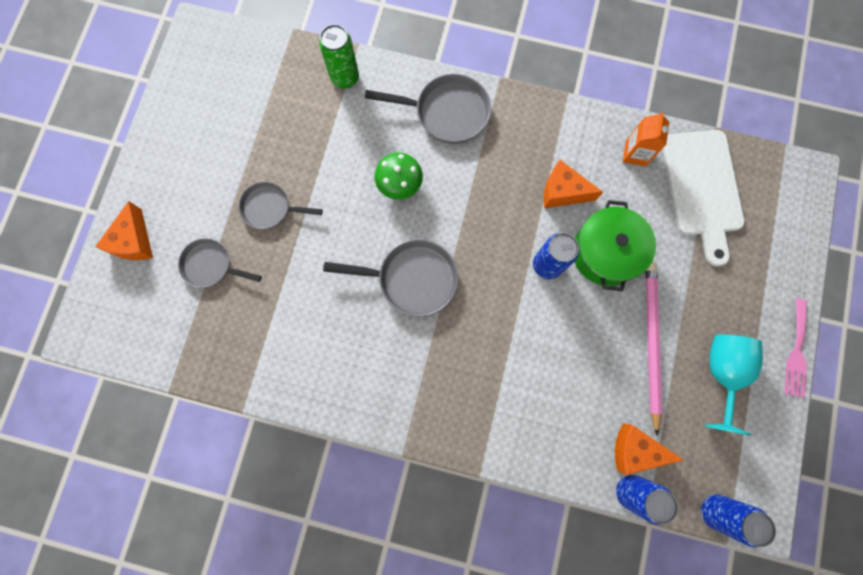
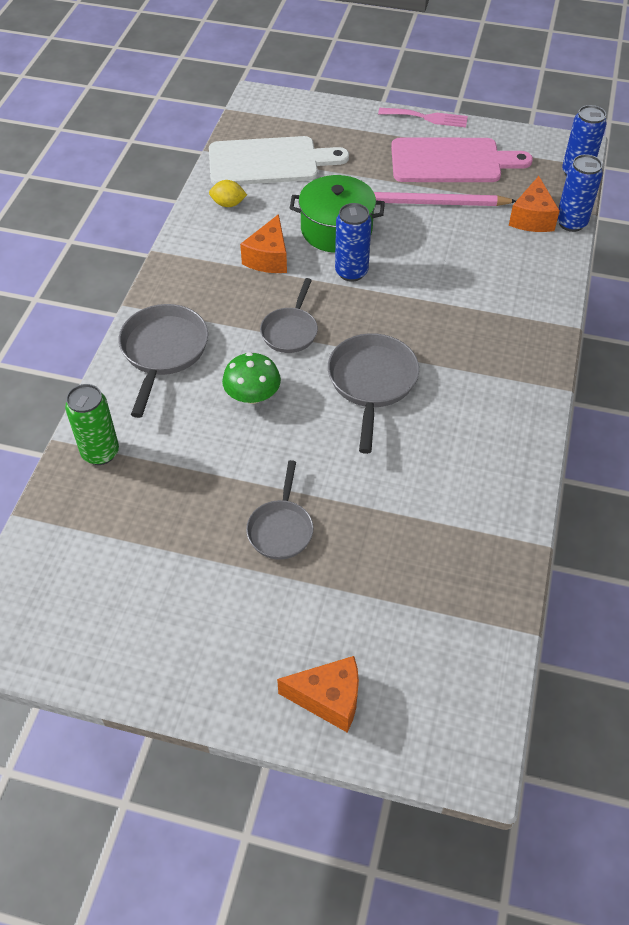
camera: 90 degrees left, 25 degrees down
(211, 266) = (362, 594): grey pan -> grey pan (290, 331)
(635, 153) = (228, 204): orange carton -> yellow lemon
(722, 373) = (451, 161): turquoise goblet -> pink cutting board

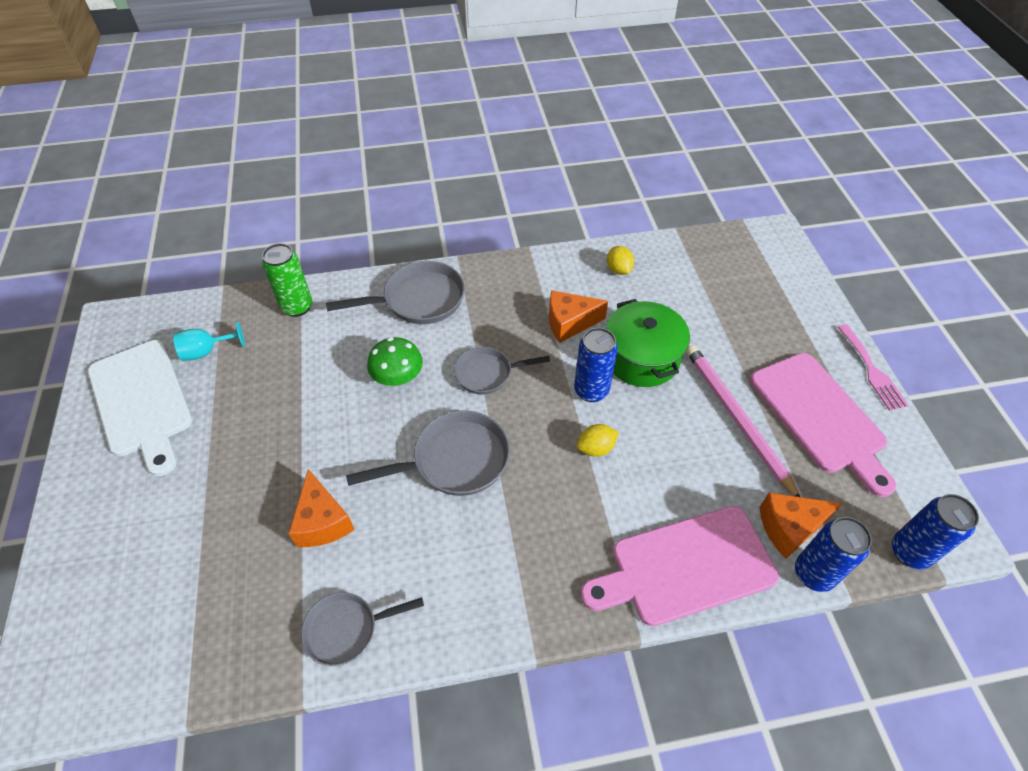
camera: 65 degrees right, 0 degrees up
(110, 548) = (207, 351): none -> turquoise goblet
(269, 162) = (695, 274): white cutting board -> white cutting board (142, 401)
(281, 529) = (257, 454): grey pan -> grey pan (347, 629)
(329, 699) = (86, 558): orange cheese -> orange cheese (322, 521)
(410, 291) = (596, 448): none -> yellow lemon
(537, 282) = (686, 567): none -> pink cutting board

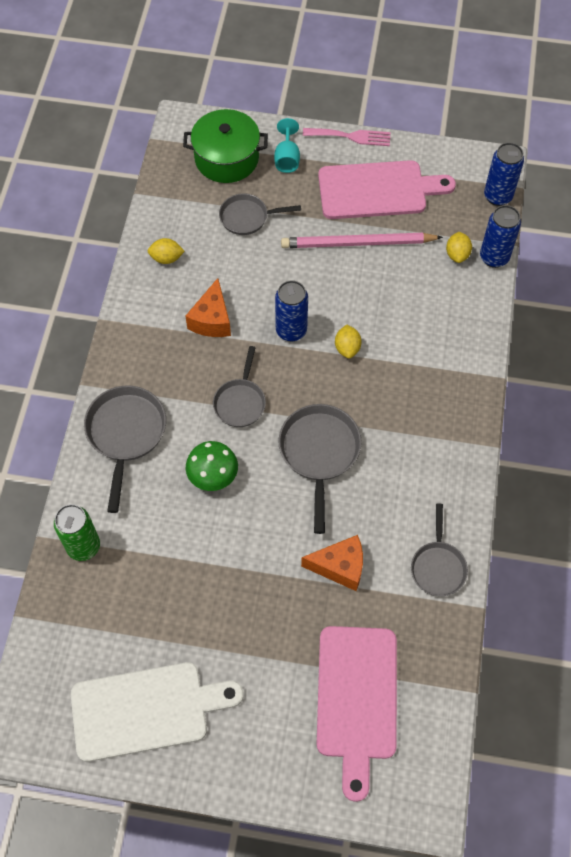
camera: 70 degrees left, 10 degrees up
(207, 351) = (106, 642): turquoise goblet -> turquoise goblet (287, 158)
(641, 357) = (273, 281): green pot -> green pot (226, 158)
(686, 567) = (464, 329): pink cutting board -> pink cutting board (357, 699)
(704, 314) = (247, 217): none -> grey pan
(789, 527) = (457, 254): orange cheese -> yellow lemon

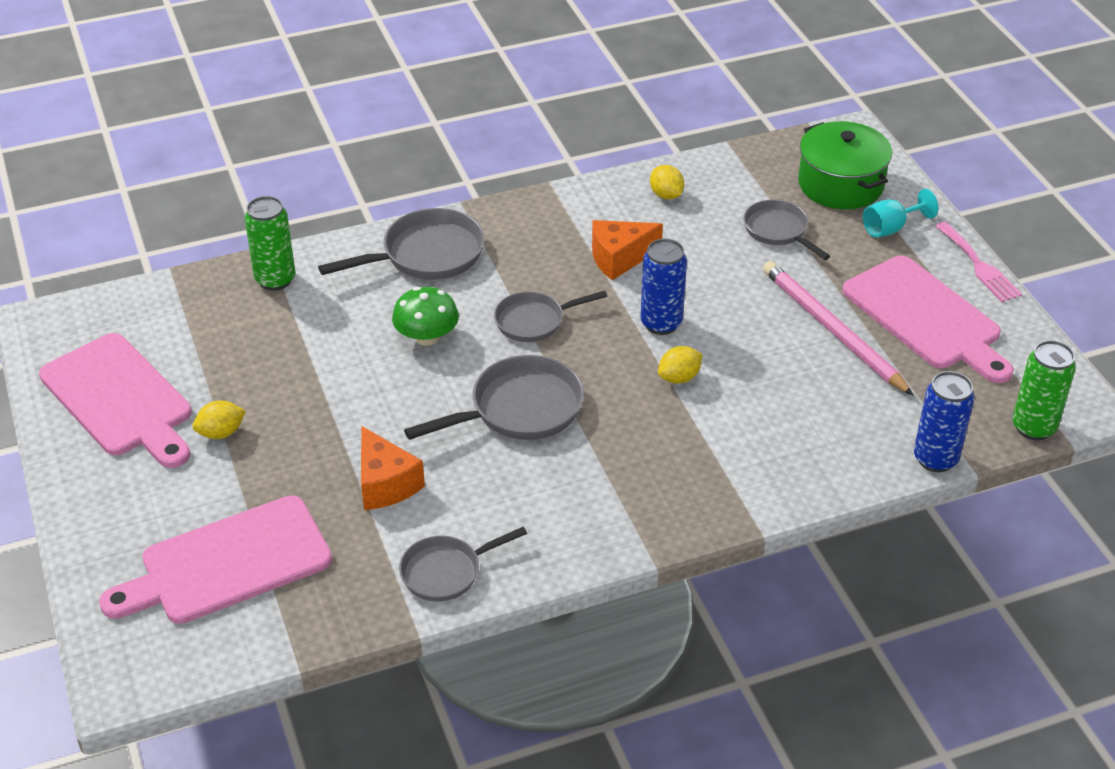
camera: 60 degrees right, 20 degrees down
(146, 710) = (120, 399): white cutting board -> pink cutting board
(457, 254) = (905, 422): yellow lemon -> yellow lemon (221, 433)
(498, 196) = (1033, 427): blue can -> green can

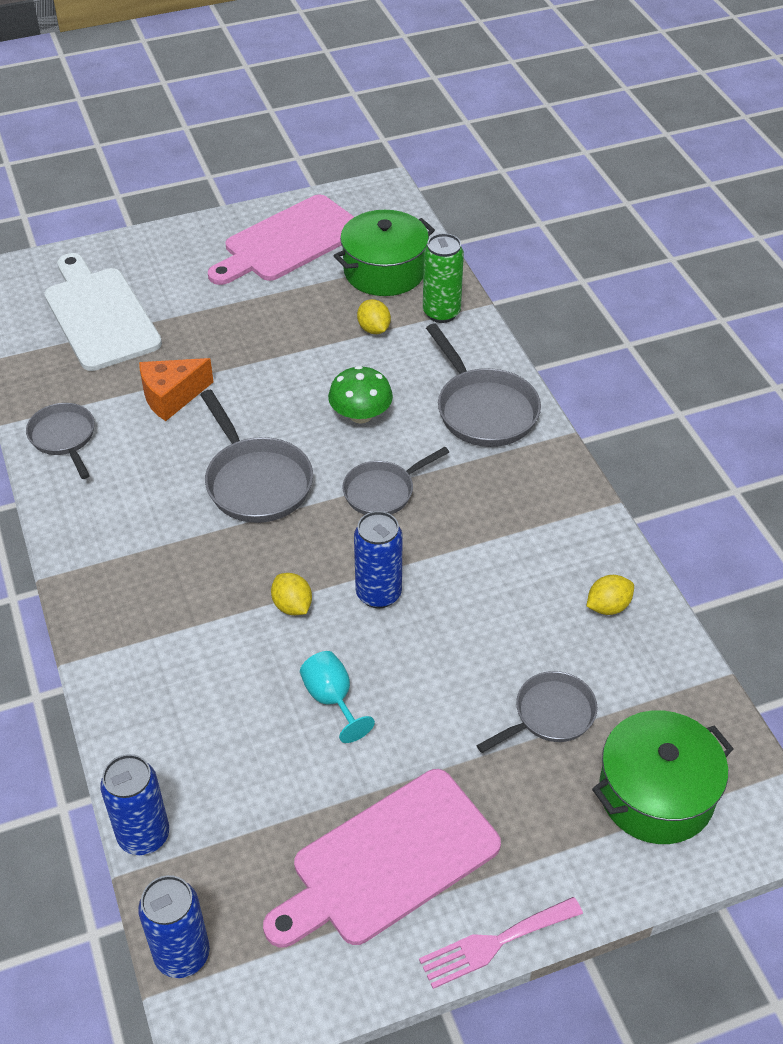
camera: 90 degrees right, 5 degrees up
(195, 321) = (384, 271): none -> green pot
(221, 433) = (244, 298): yellow lemon -> yellow lemon (374, 329)
(228, 563) = (99, 315): pink cutting board -> white cutting board
(534, 321) = (383, 491): grey pan -> grey pan turned 105 degrees counterclockwise
(619, 258) = (487, 561): orange cheese -> none
(832, 330) = (366, 755): pink pencil -> none
(891, 228) = (566, 843): turquoise goblet -> turquoise goblet (332, 699)
(1033, 427) = (182, 955): green can -> blue can

